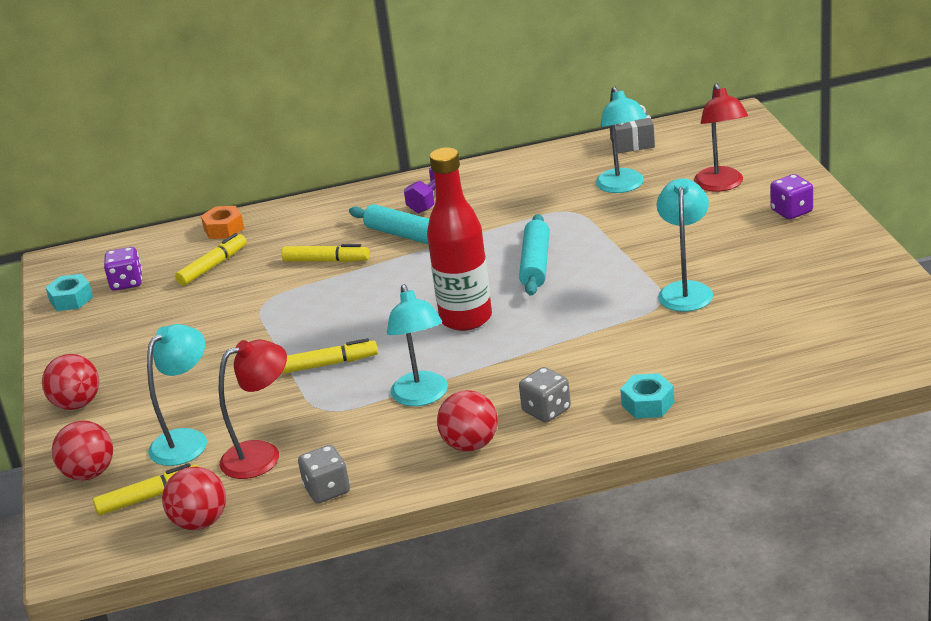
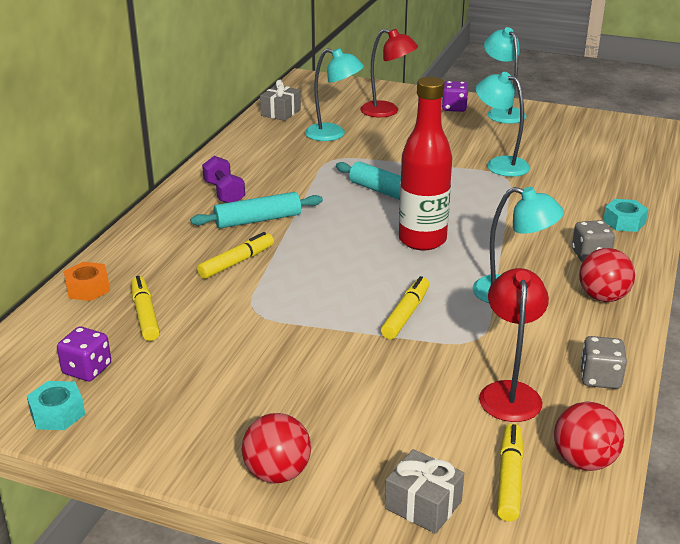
camera: 60 degrees left, 0 degrees up
(89, 473) = (423, 505): red ball -> grey gift
(187, 440) = (435, 425): turquoise lamp -> turquoise lamp (502, 113)

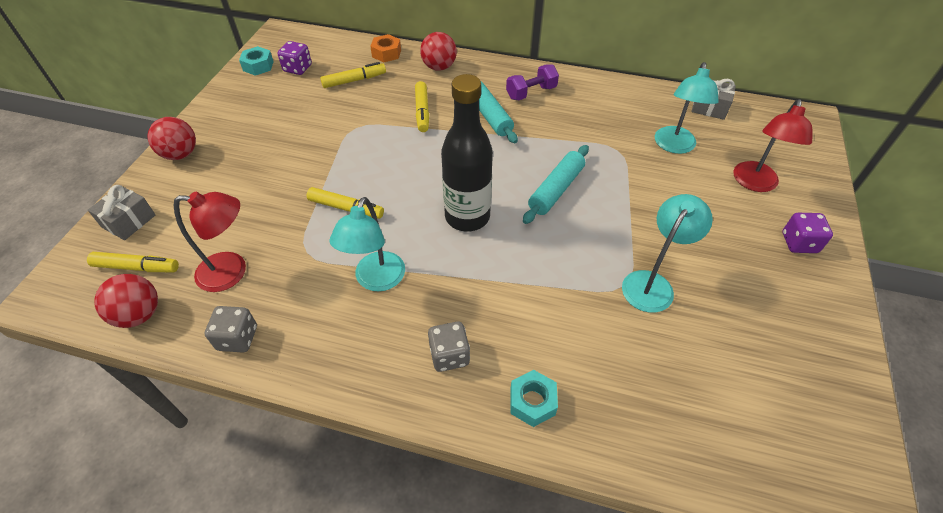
camera: 85 degrees right, 20 degrees up
(236, 262) = (422, 111): yellow marker -> yellow marker turned 45 degrees clockwise
(422, 240) = (467, 217): red bottle -> black bottle
(502, 113) = (811, 292): turquoise lamp -> none
(603, 297) = (367, 357): red ball -> red ball (439, 67)

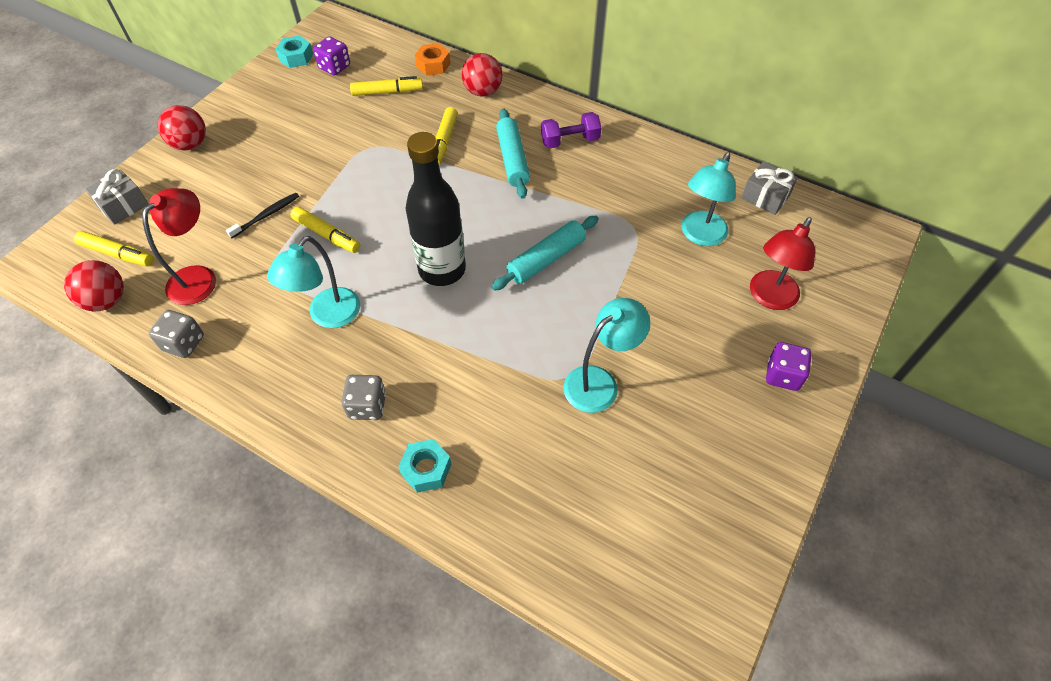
camera: 15 degrees right, 5 degrees up
(232, 272) = (199, 277): red lamp -> red lamp turned 75 degrees counterclockwise
(280, 202) = (266, 215): none -> black toothbrush

